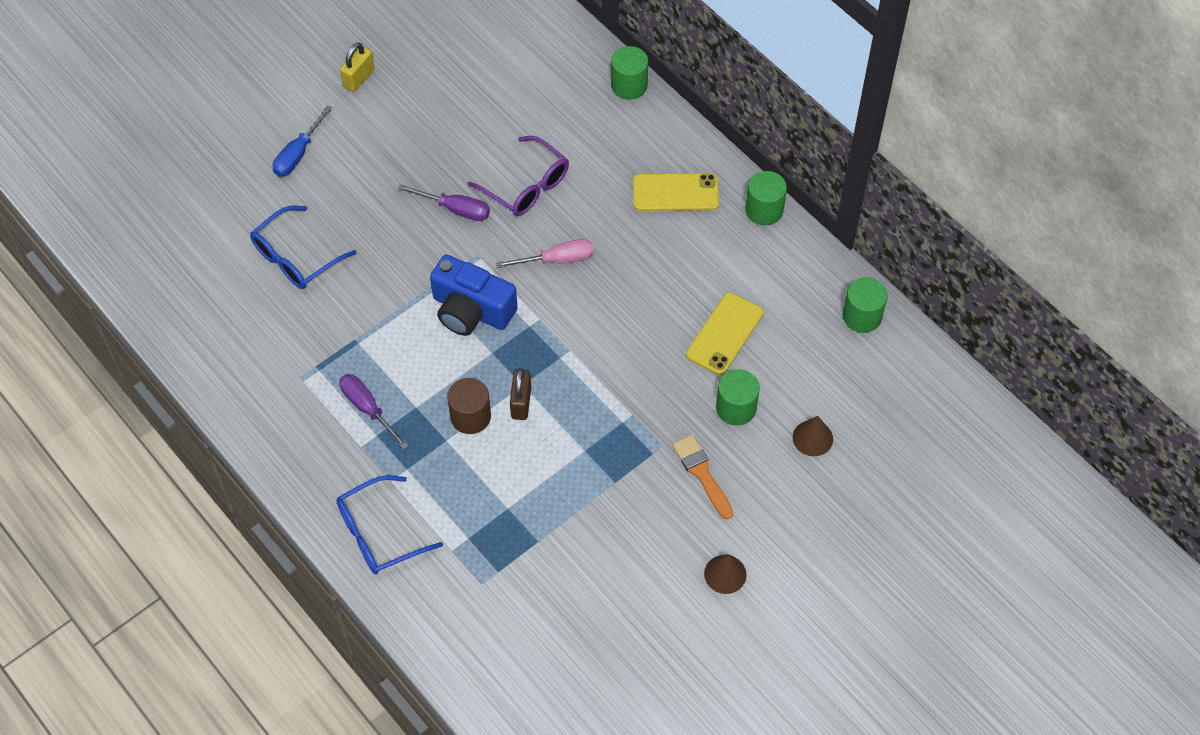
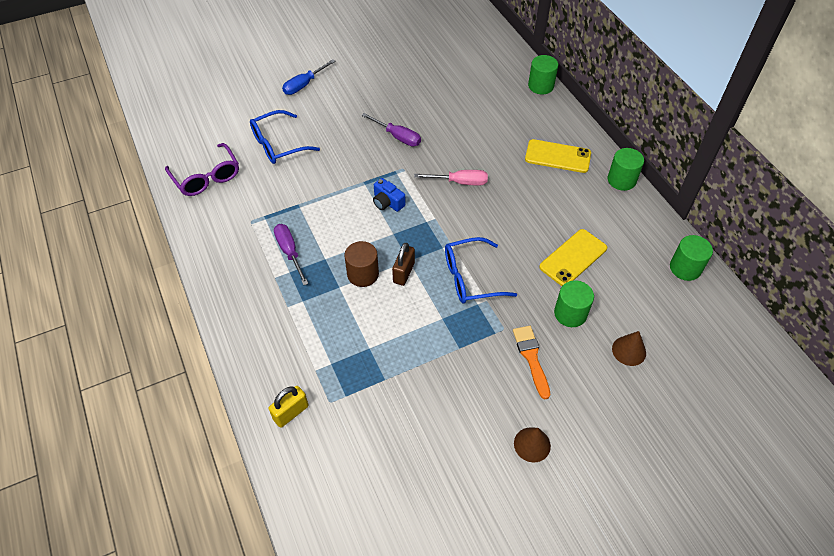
camera: 15 degrees right, 5 degrees down
(359, 78) = (360, 50): yellow padlock -> yellow padlock (291, 413)
(379, 533) = (265, 343): blue glasses -> blue glasses (471, 278)
(471, 310) = (387, 202): blue camera -> blue camera, size x0.53
(526, 186) = (451, 132): purple glasses -> purple glasses (206, 177)

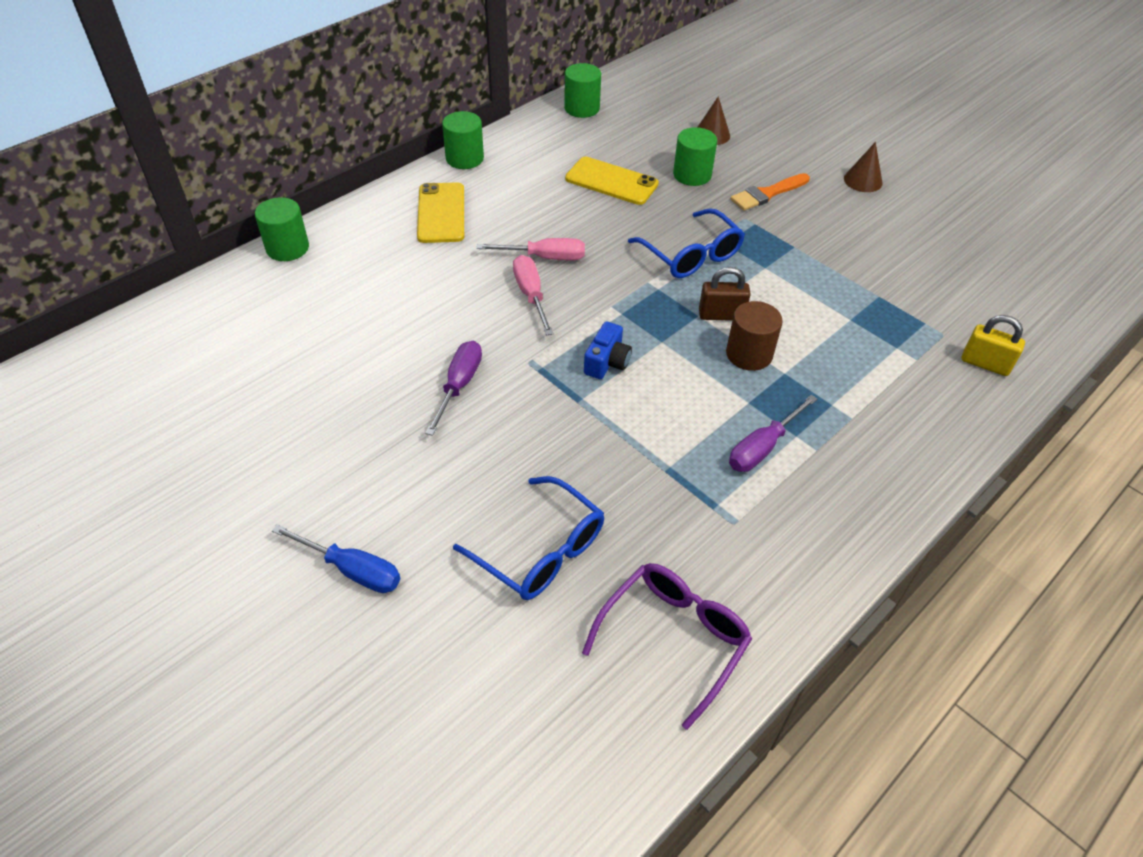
camera: 110 degrees left, 5 degrees down
(494, 197) = (545, 257): none -> pink screwdriver

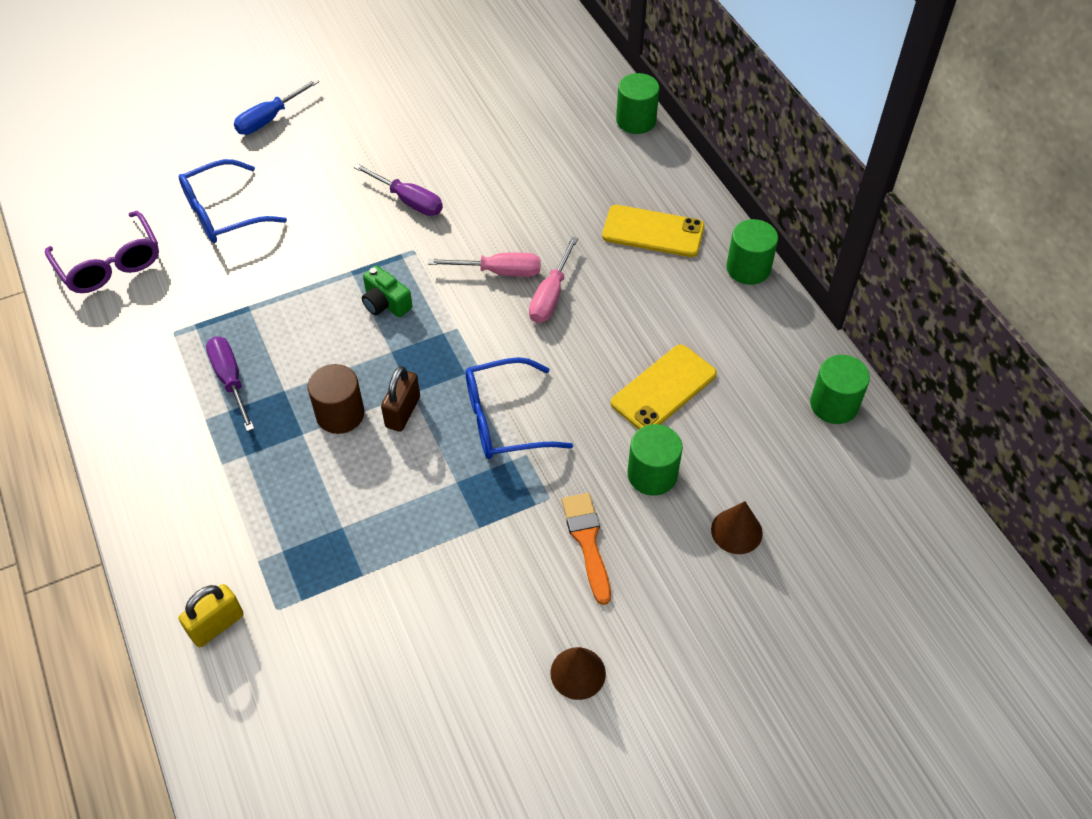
camera: 110 degrees right, 5 degrees up
(607, 362) = (385, 303): blue camera -> green camera

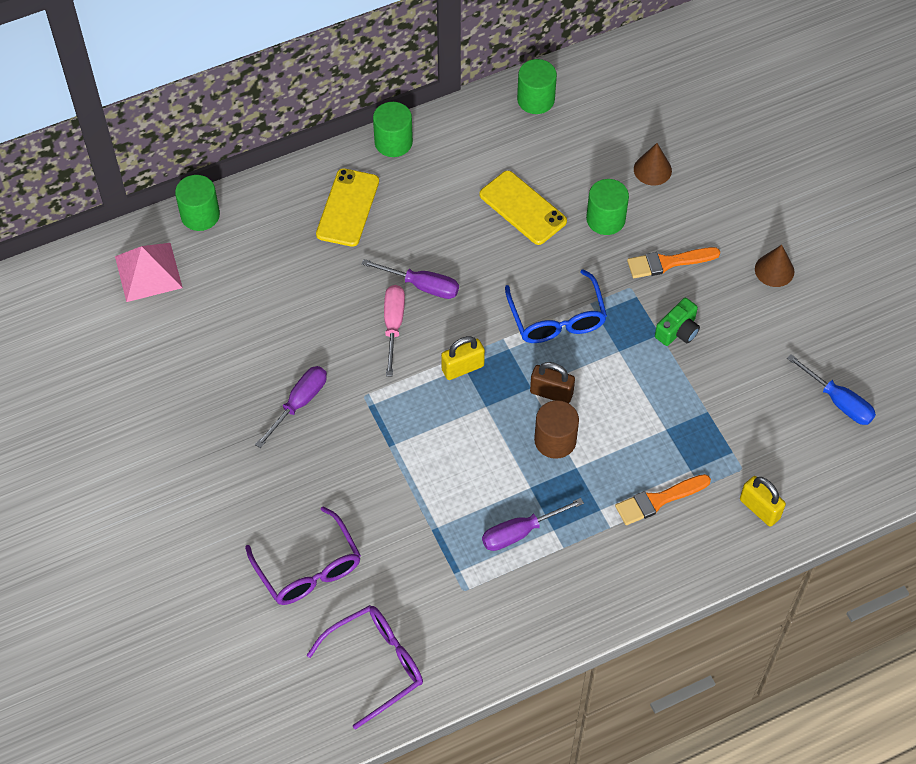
camera: 90 degrees left, 5 degrees up
(224, 213) = (308, 568): blue glasses -> purple glasses
(247, 514) = (658, 500): none -> orange brush
(269, 119) = (169, 542): blue screwdriver -> blue screwdriver (838, 401)
(385, 303) = (430, 414): green camera -> green camera (678, 331)
(441, 331) = (462, 368): none -> yellow padlock
(550, 295) = (422, 286): pink screwdriver -> purple screwdriver
(566, 89) = (148, 272): none -> pink pyramid

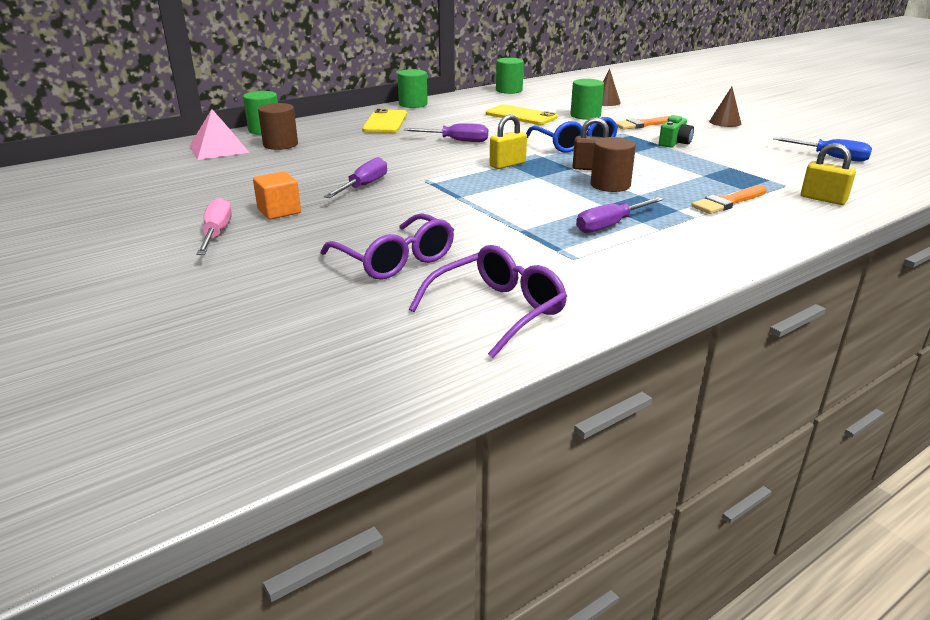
camera: 10 degrees left, 30 degrees down
(212, 451) = (279, 211): none -> orange cube
(218, 268) = (280, 145): none -> brown cylinder
(393, 325) = (439, 154): pink screwdriver -> pink screwdriver (216, 233)

